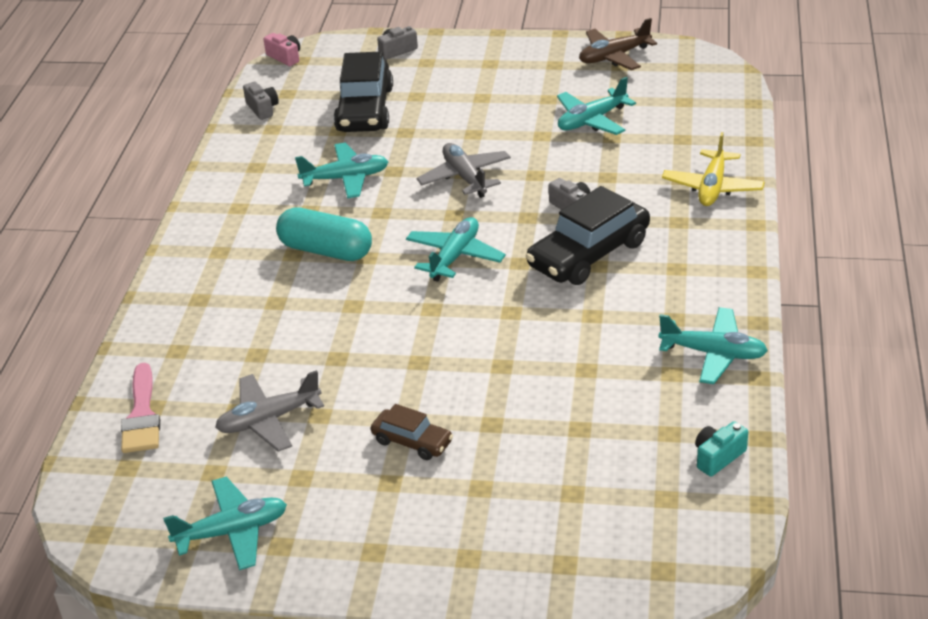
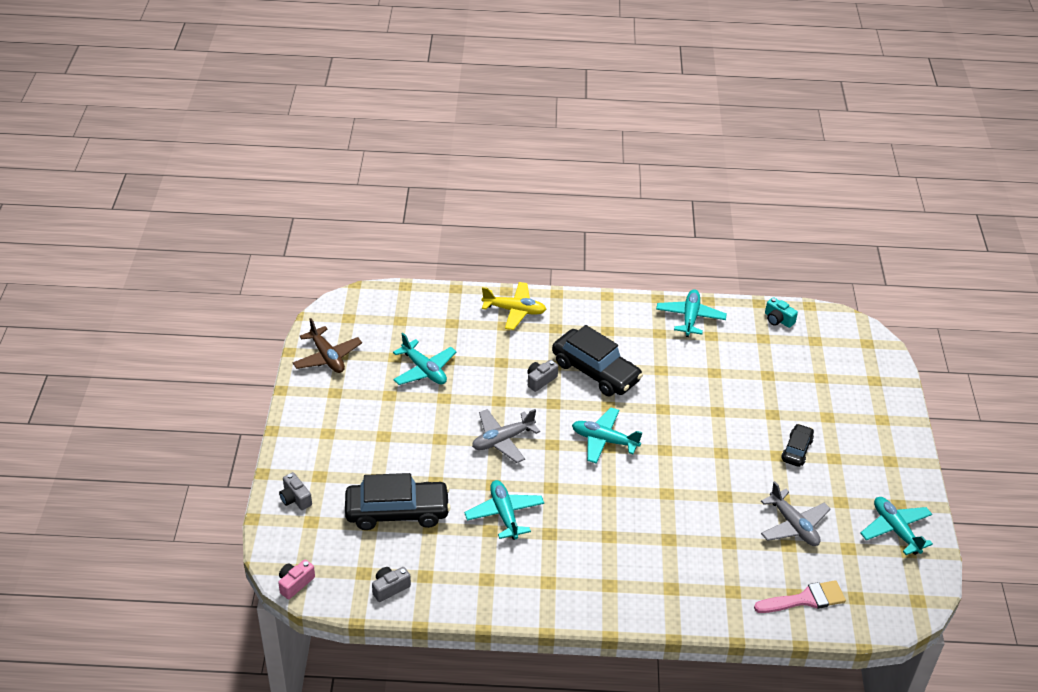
camera: 100 degrees left, 5 degrees up
(326, 250) = (603, 516): turquoise capsule -> none
(412, 442) = (796, 450): brown car -> black car

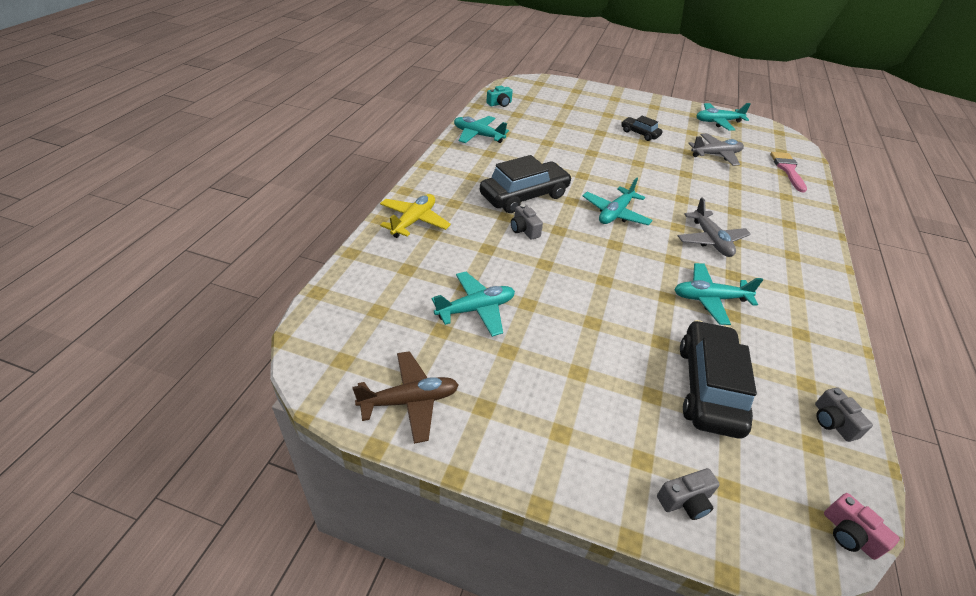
camera: 75 degrees left, 0 degrees up
(502, 440) = (604, 275): grey plane -> grey plane (710, 240)

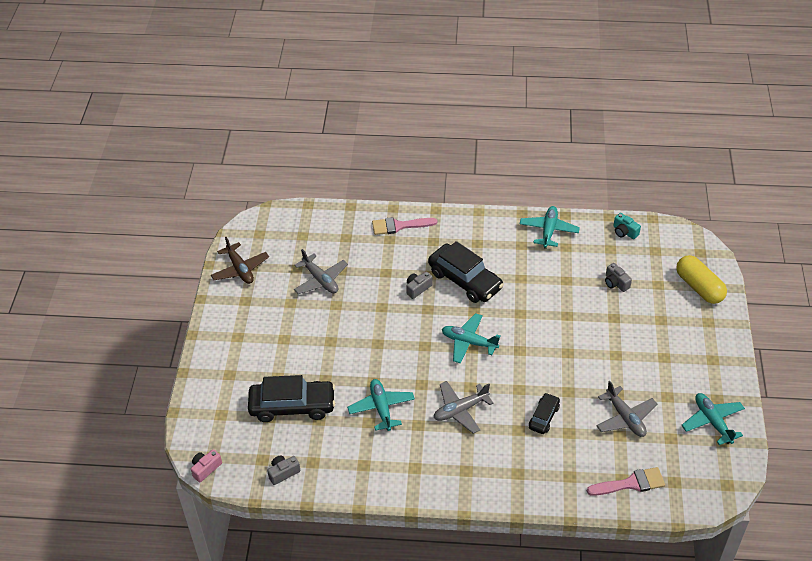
camera: 80 degrees right, 5 degrees up
(414, 221) = (399, 226): yellow plane -> pink brush
(476, 309) = (320, 280): turquoise plane -> grey plane
(576, 92) = (699, 287): none -> yellow capsule
(639, 133) = (632, 350): black car -> black car (544, 417)
(685, 501) = (209, 394): grey camera -> grey camera (615, 283)

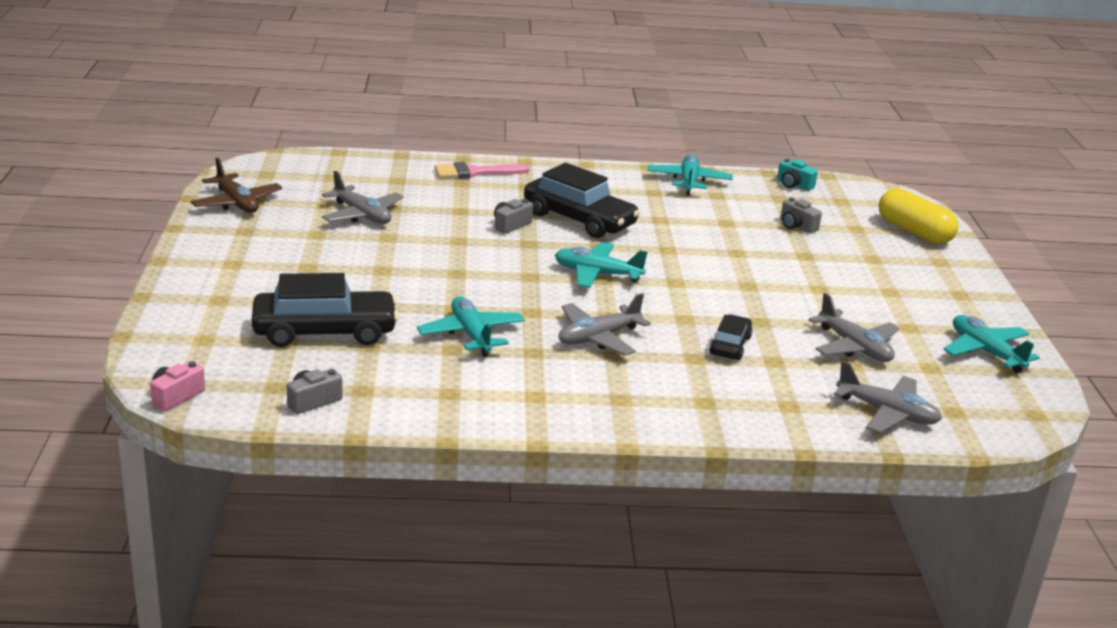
camera: 10 degrees left, 20 degrees down
(631, 483) = (887, 413): pink brush -> grey plane

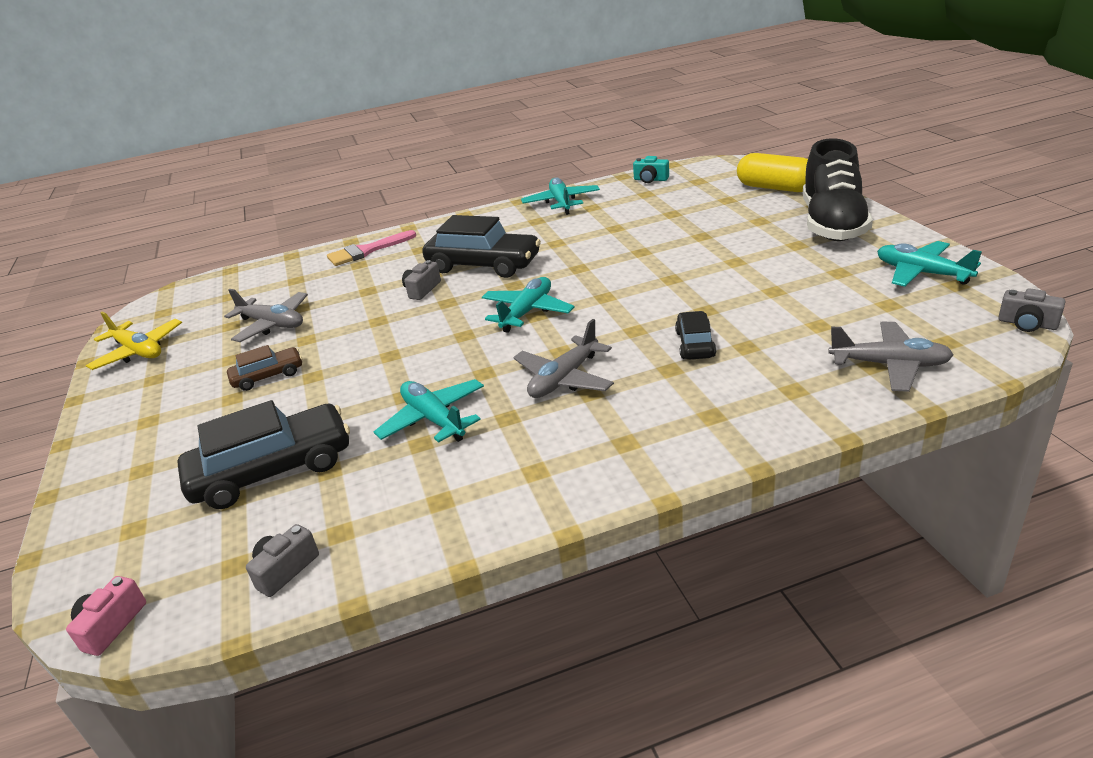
camera: 10 degrees left, 5 degrees up
(237, 203) = (138, 351): brown plane -> yellow plane
(344, 258) = (268, 376): none -> brown car
(597, 274) = (527, 312): turquoise plane -> turquoise plane turned 120 degrees clockwise
(797, 226) = (677, 212): grey camera -> grey camera (1027, 324)
(854, 347) = (807, 307): grey plane -> none
(940, 283) = (832, 224): none -> black shoe

